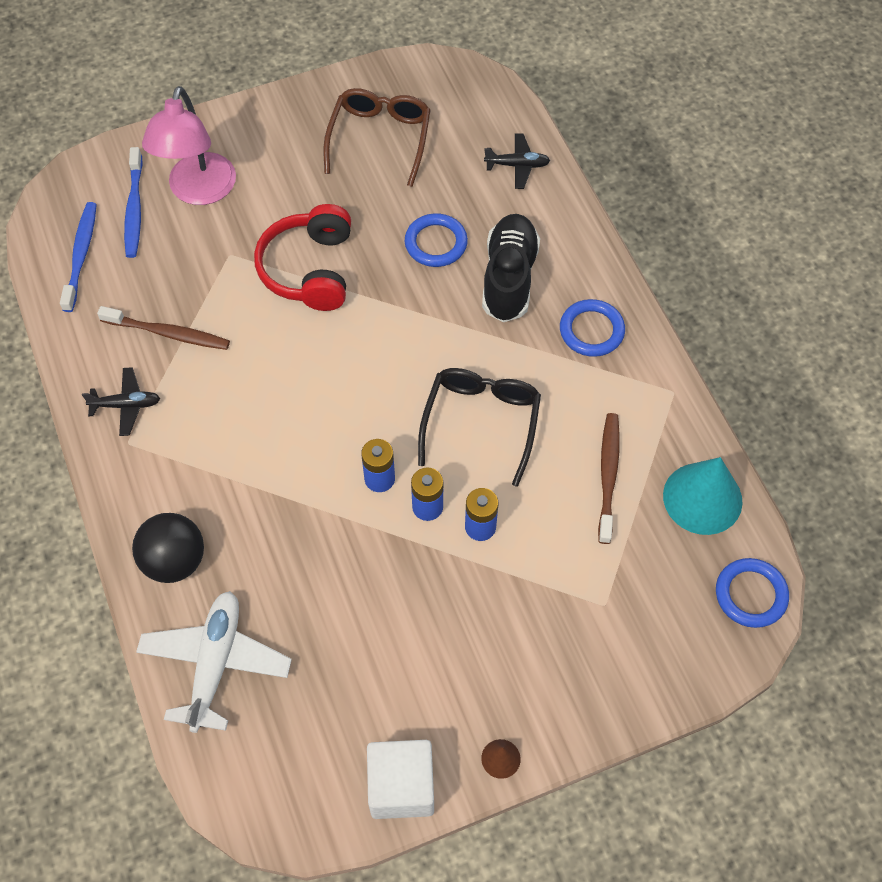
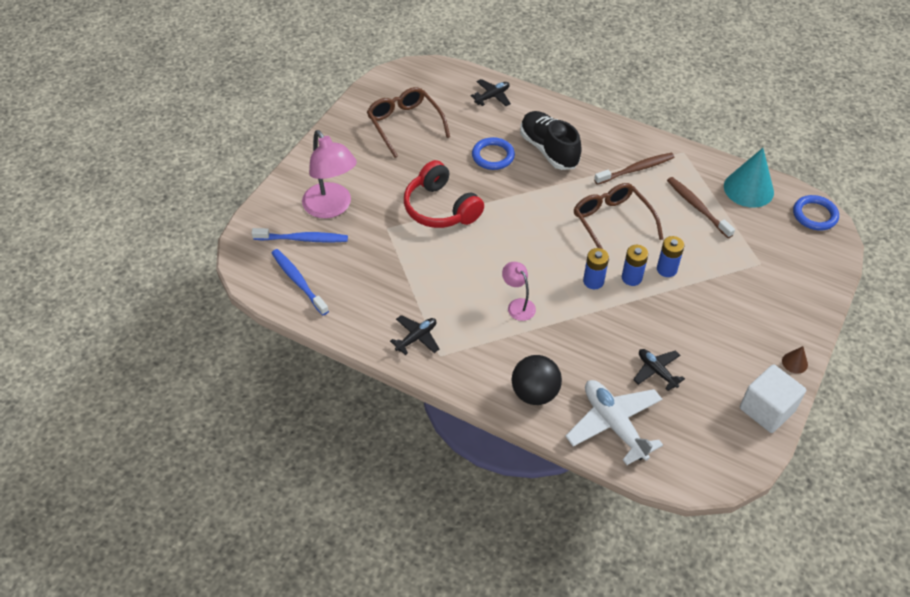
camera: 40 degrees left, 10 degrees down
(134, 209) = (303, 239): blue toothbrush -> blue toothbrush turned 45 degrees counterclockwise
(168, 333) = (398, 287): brown toothbrush -> brown toothbrush (636, 169)
(267, 446) = (518, 305): none -> pink lamp
(329, 640) = (656, 371): none -> black plane
(481, 422) = (612, 222): black glasses -> brown glasses
(591, 330) = (615, 149): blue ring -> none

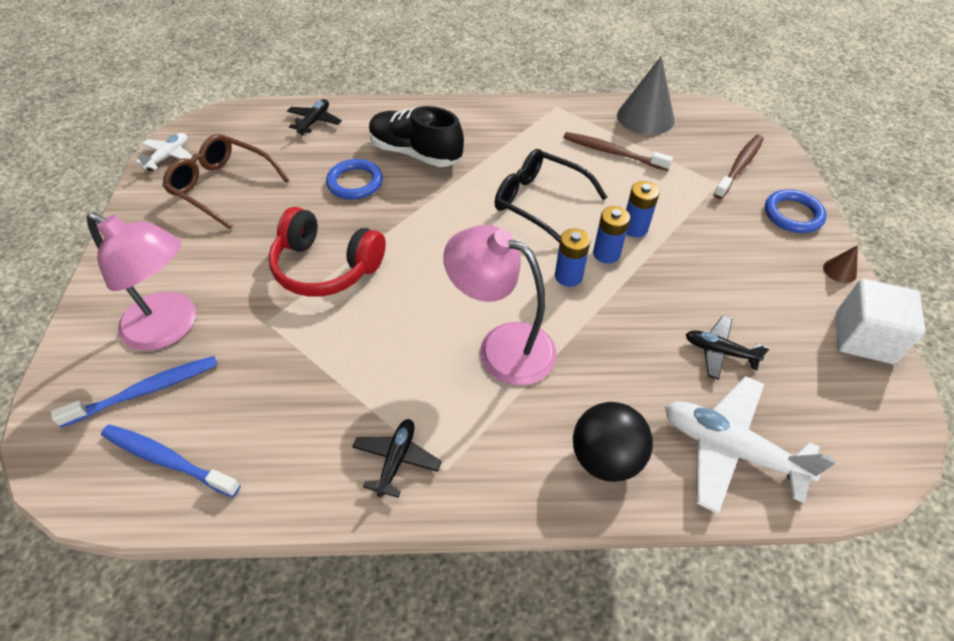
camera: 30 degrees left, 0 degrees up
(381, 88) = (169, 156): none -> white plane
(518, 305) = (502, 347): pink lamp -> pink lamp, size x1.89
(612, 222) = (539, 202): brown glasses -> black glasses
(636, 169) = (523, 139): brown toothbrush -> brown toothbrush (739, 166)
(748, 189) = (645, 117): turquoise cone -> grey cone
(814, 215) = (723, 118): blue ring -> blue ring (793, 214)

